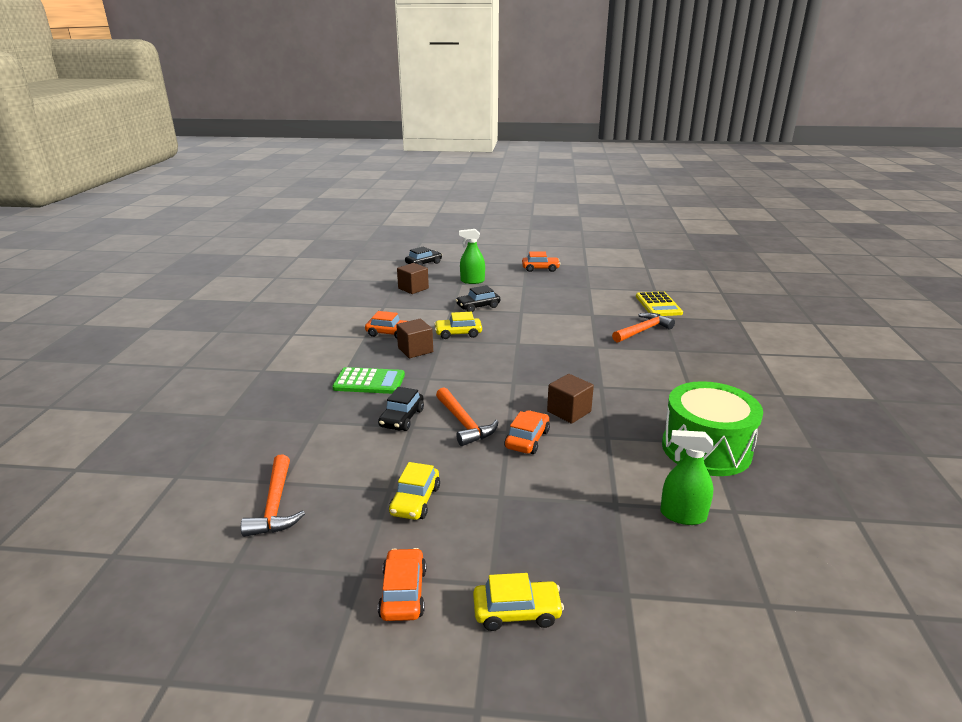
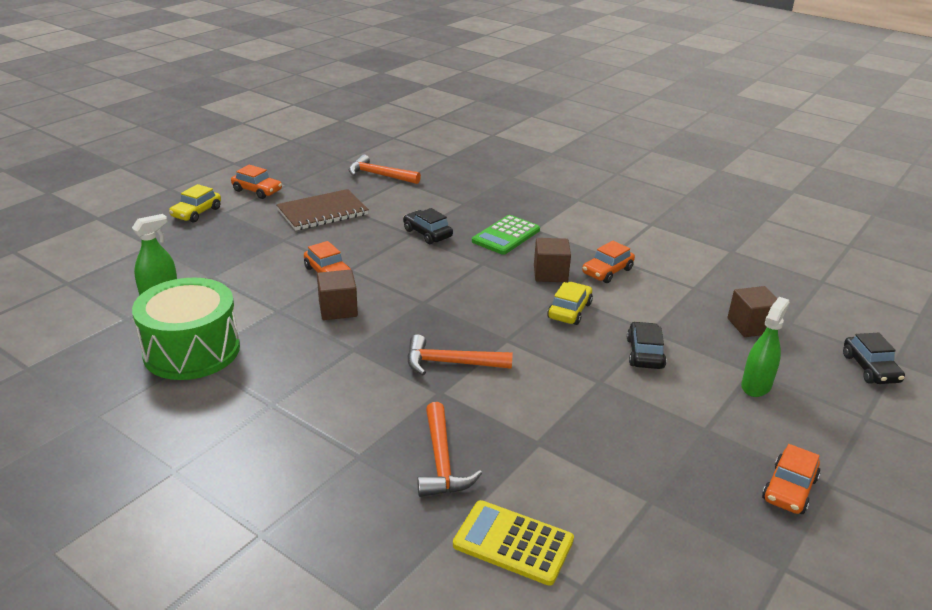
camera: 120 degrees right, 5 degrees up
(415, 500) = (322, 212): yellow car -> brown notebook
(464, 423) = (386, 255): orange hammer -> orange hammer (450, 363)

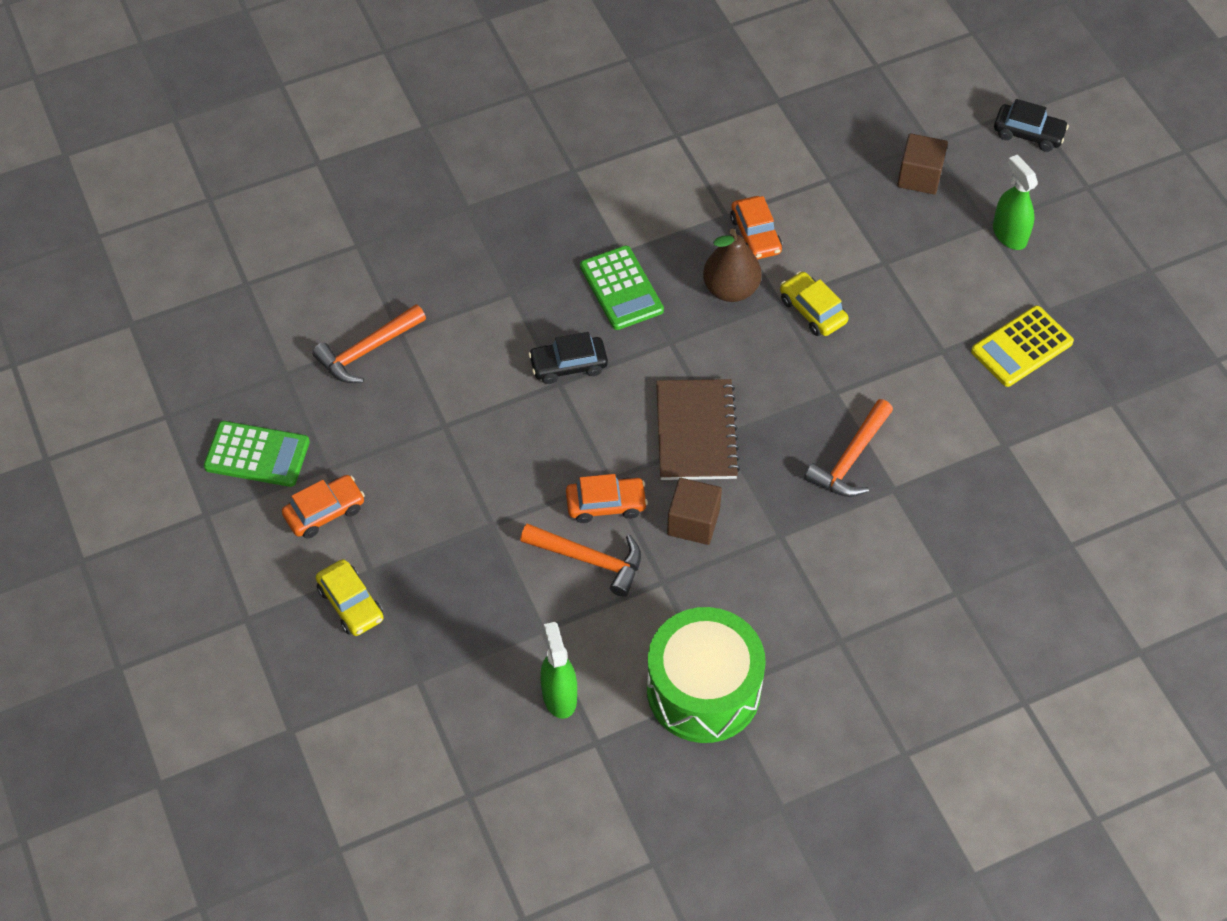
camera: 60 degrees left, 25 degrees up
(283, 165) = (257, 455): none -> green calculator
(322, 212) = (441, 456): brown notebook -> brown notebook (696, 432)
(442, 461) = (995, 530): orange hammer -> orange hammer (590, 560)
(513, 543) = (1115, 522): yellow calculator -> yellow calculator (1021, 347)
(550, 274) = (731, 289): brown cube -> brown pear
(644, 353) = (918, 289): black car -> none
(789, 489) = (1143, 300): orange car -> none

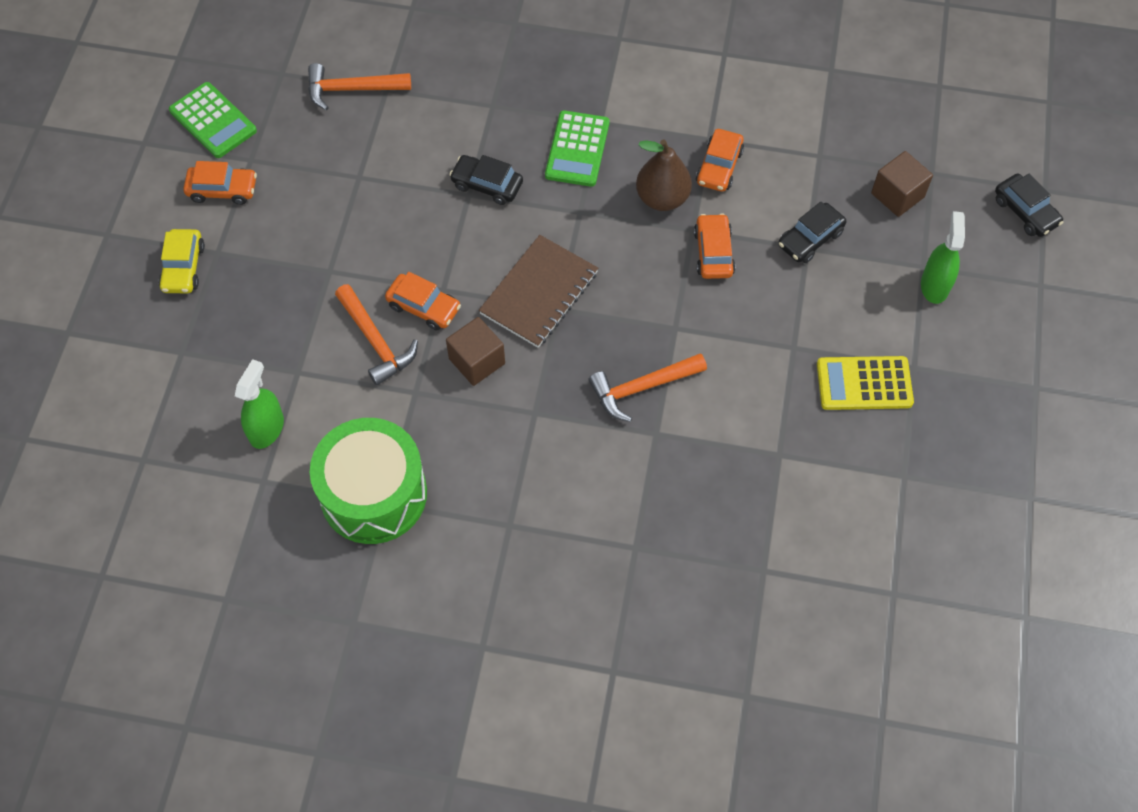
camera: 35 degrees right, 5 degrees up
(812, 311) = (713, 252): yellow car -> orange car
(881, 253) = (810, 239): none -> black car

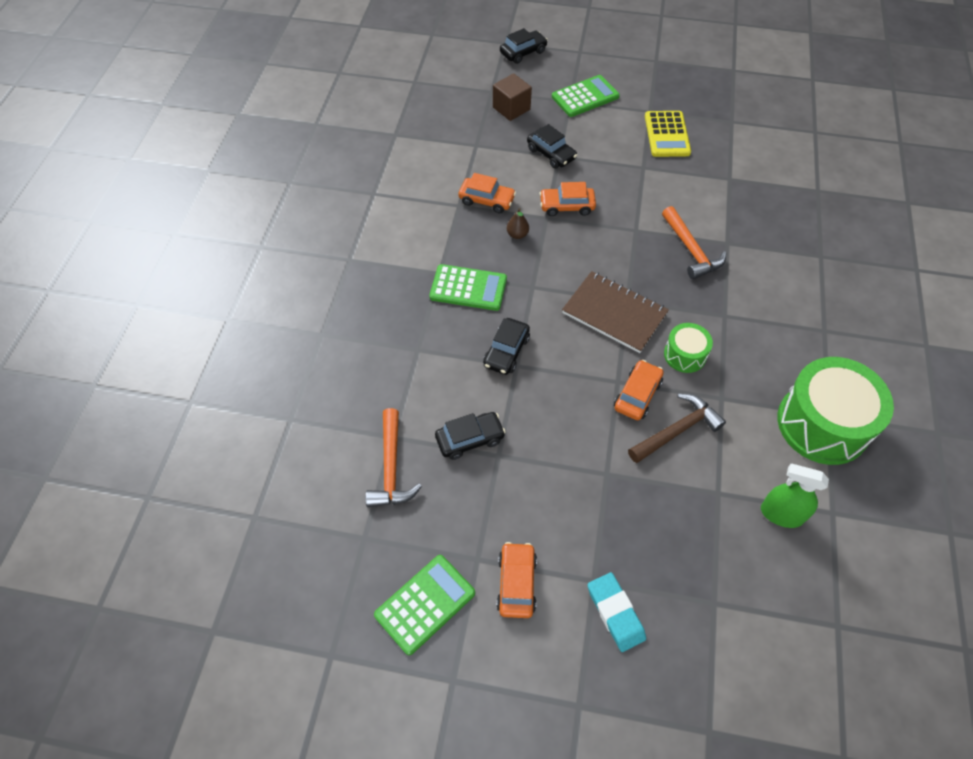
camera: 90 degrees left, 5 degrees down
(183, 267) = (615, 613): yellow car -> turquoise eraser
(376, 341) = (677, 430): orange hammer -> brown hammer
(379, 152) = (470, 439): none -> black car
(477, 361) = (685, 355): brown cube -> green drum
(662, 198) = (517, 234): brown pear -> brown pear, size x0.51
(934, 285) = (585, 97): green spray bottle -> green calculator

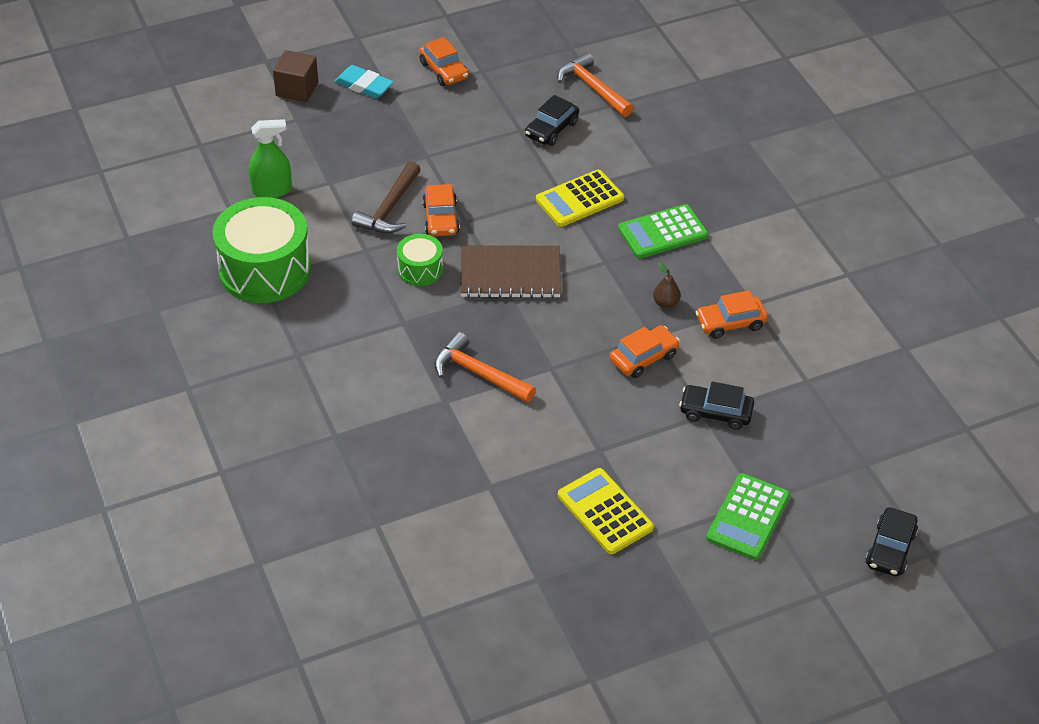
camera: 145 degrees right, 10 degrees down
(425, 604) = (496, 36): green calculator -> none
(506, 351) = (579, 199): black car -> yellow calculator
(511, 108) = (817, 451): brown cube -> brown cube (297, 89)

